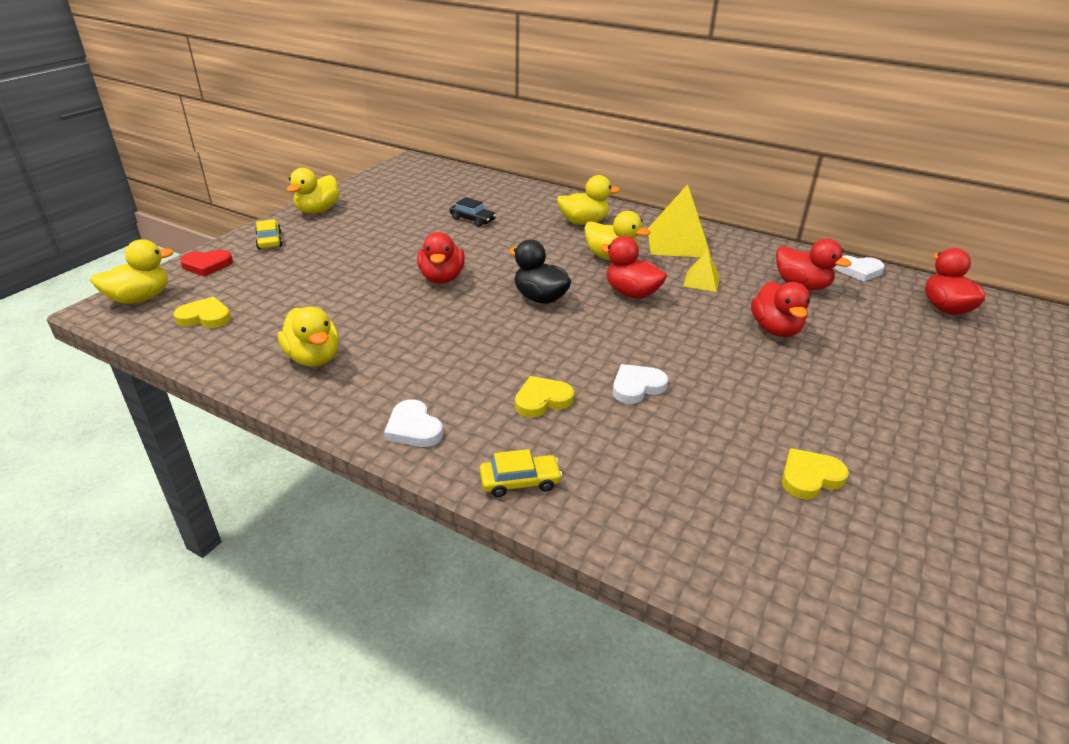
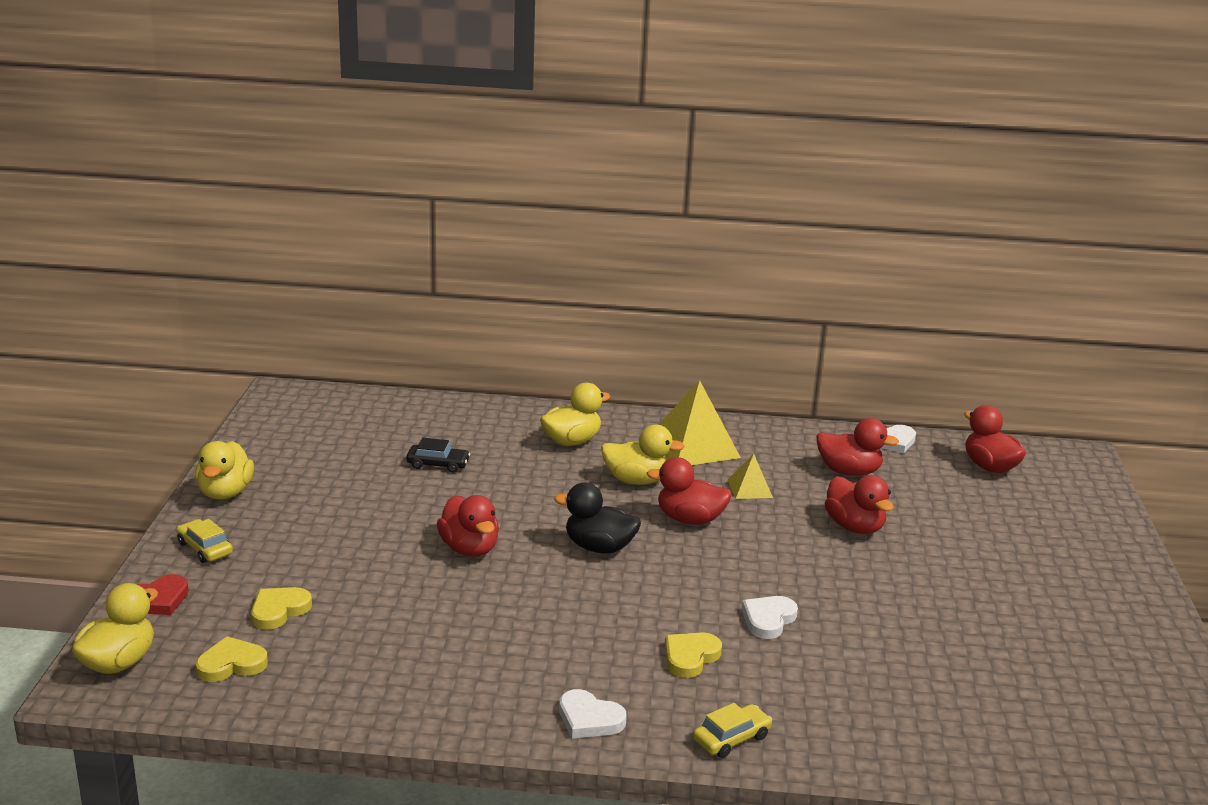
camera: 25 degrees left, 10 degrees down
(314, 358) = (413, 677): yellow duck -> none
(810, 477) = (968, 662): yellow heart -> yellow heart (279, 610)

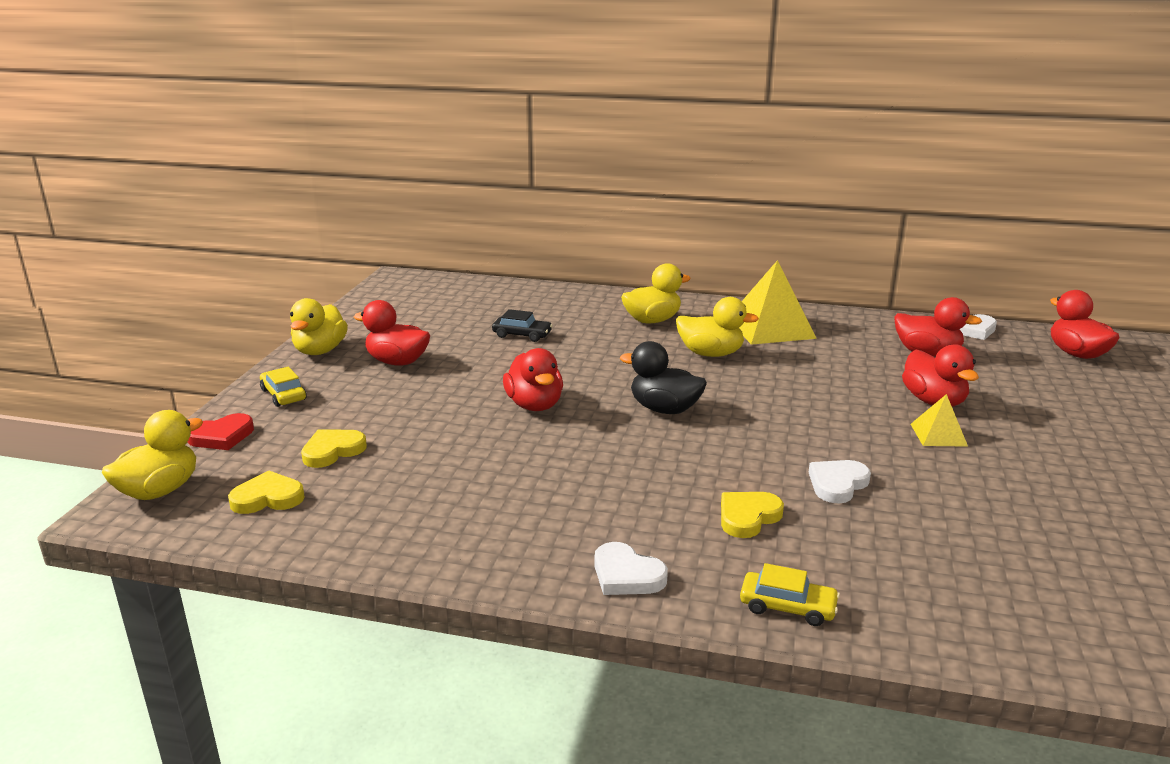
camera: 10 degrees right, 0 degrees up
(690, 519) = (760, 388): red duck -> red duck (397, 362)
(731, 738) = (787, 607): yellow car -> yellow car turned 45 degrees clockwise
(750, 488) = (824, 364): yellow pyramid -> yellow pyramid (938, 435)

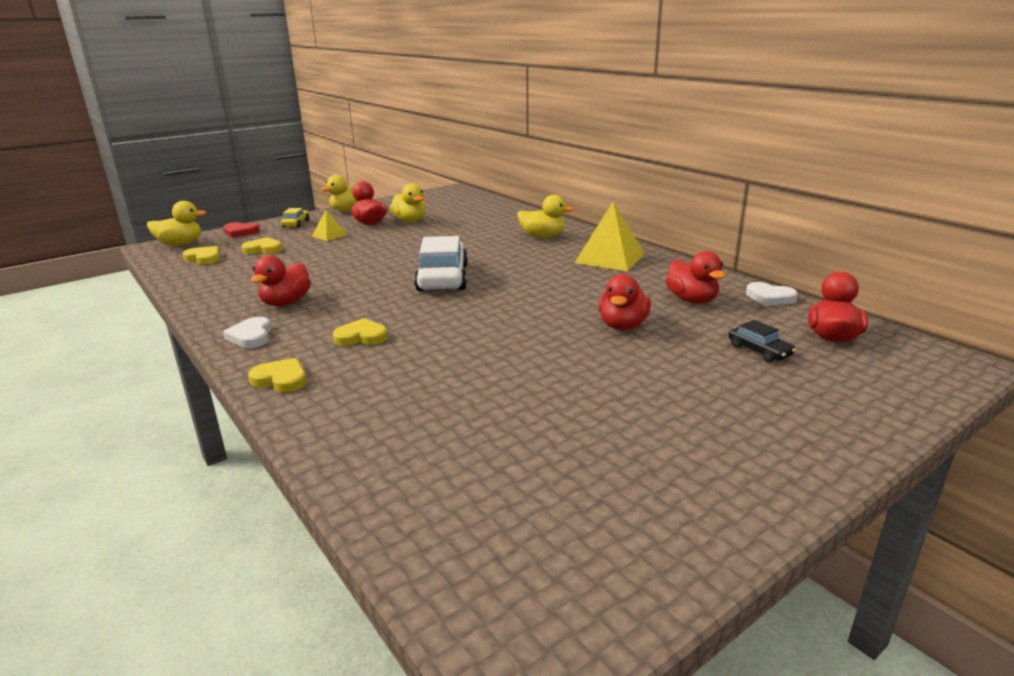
camera: 40 degrees right, 0 degrees up
(522, 335) = (454, 226): black car -> black car (759, 350)
(534, 405) = (384, 257): red duck -> red duck (286, 303)
(664, 409) = (442, 278): black duck -> white car
(710, 354) = (536, 261): yellow duck -> yellow duck (410, 221)
(787, 607) = (281, 379): yellow car -> yellow heart
(837, 484) = (446, 342): white heart -> none
(938, 435) = (576, 343): yellow pyramid -> yellow pyramid (329, 235)

